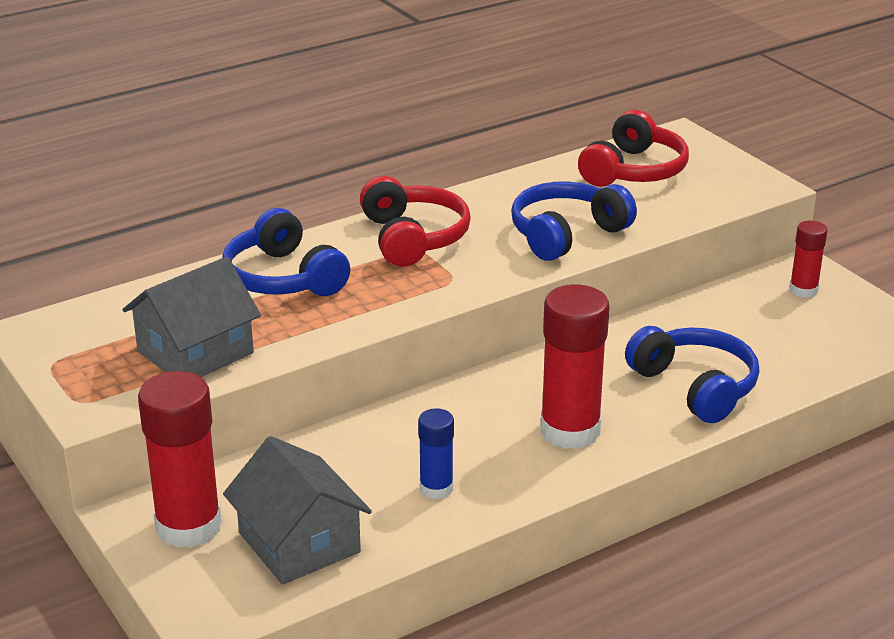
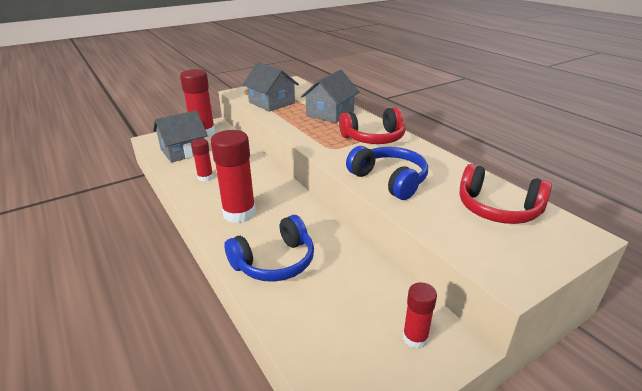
camera: 90 degrees right, 0 degrees up
(283, 278) = (330, 113): blue headphones -> grey house
(436, 488) = (205, 177): blue glue stick -> red glue stick

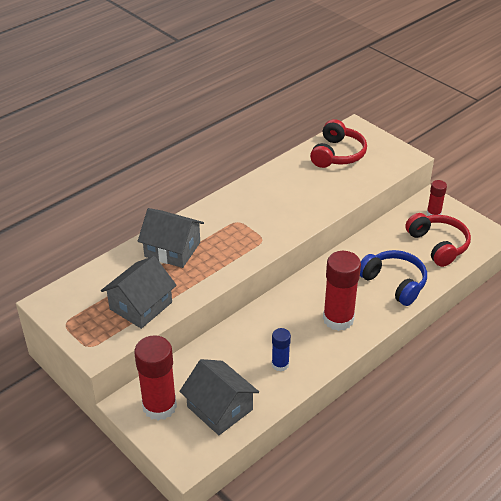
camera: 100 degrees left, 10 degrees up
(205, 177) = (280, 364): red glue stick -> blue glue stick
(374, 138) = (234, 214): red headphones -> red headphones (438, 245)
(389, 180) = (313, 202): blue headphones -> none

